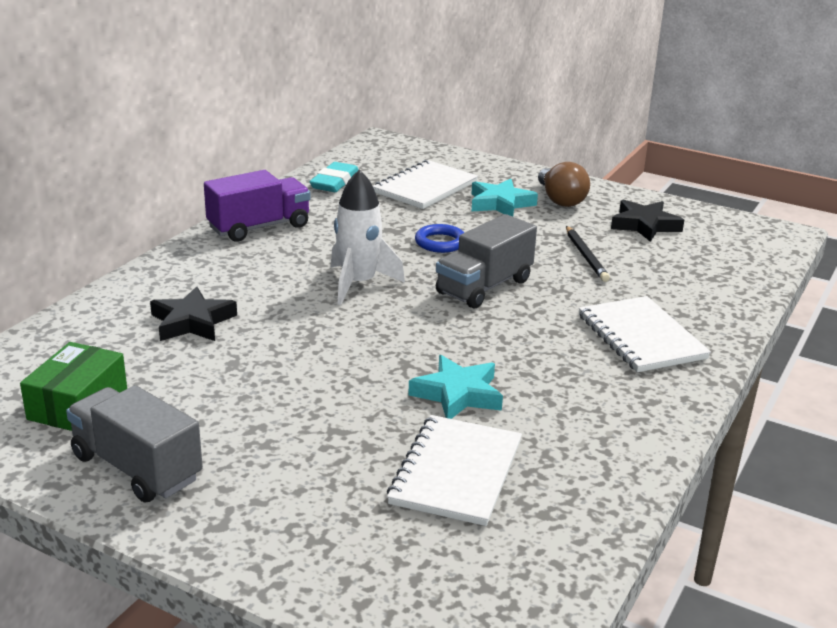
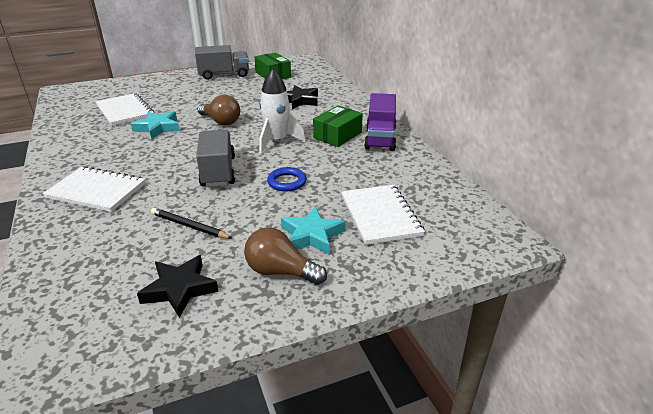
camera: 130 degrees right, 5 degrees up
(286, 253) = (337, 135): none -> green box
(335, 182) = (428, 183): turquoise eraser -> none
(360, 351) = (221, 121): none -> brown light bulb

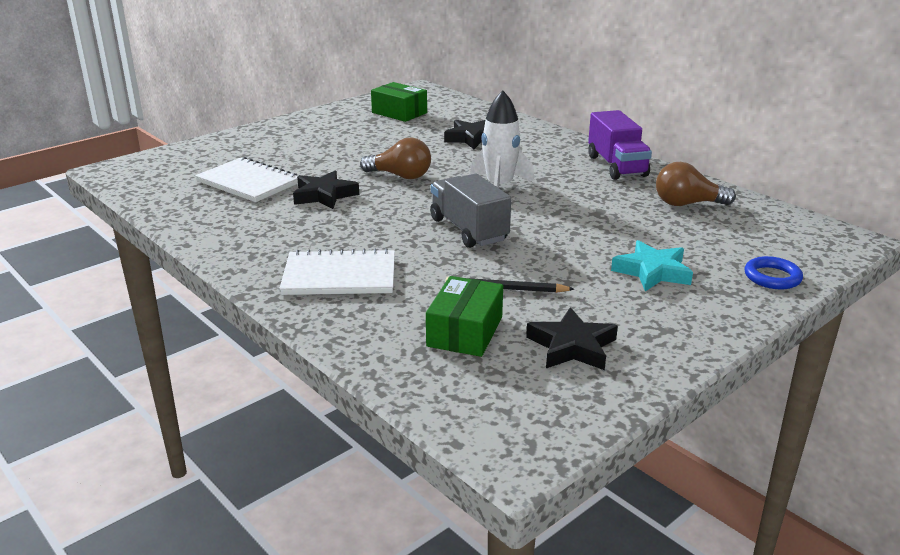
camera: 20 degrees left, 5 degrees down
(158, 128) = (324, 195): turquoise star -> black star
(224, 75) = (331, 121): grey truck -> none
(281, 272) = (659, 309): brown light bulb -> brown light bulb (687, 204)
(287, 182) = (563, 227): blue ring -> blue ring (772, 277)
(337, 135) = (564, 170): green box -> green box (465, 331)
(380, 215) = (702, 241): white notebook -> none

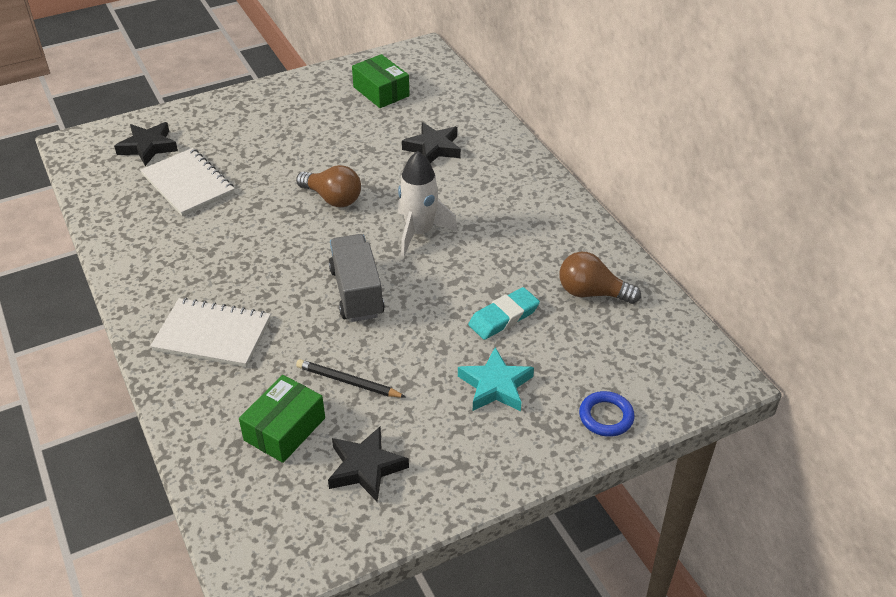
camera: 15 degrees right, 15 degrees up
(324, 195) = (248, 216): black star -> black star (148, 147)
(616, 166) = (556, 219): purple truck -> none
(621, 228) = (503, 317): none -> turquoise eraser

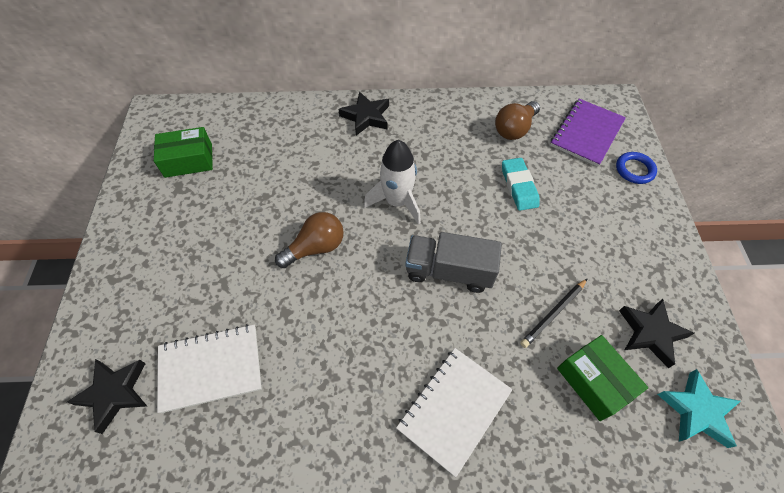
camera: 65 degrees left, 15 degrees up
(433, 148) = (295, 154): black star -> black star (366, 117)
(495, 386) = (588, 218): turquoise star -> turquoise star (696, 411)
(636, 359) = (586, 133): none -> purple notebook

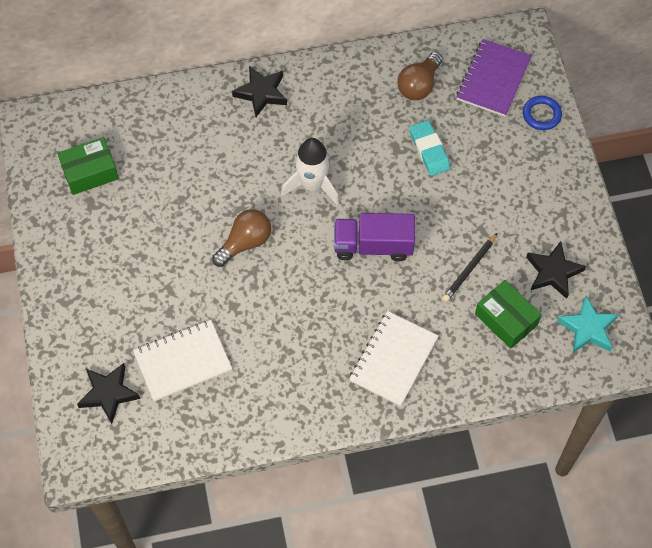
camera: 10 degrees left, 5 degrees up
(449, 271) = (373, 246): grey truck -> purple truck

